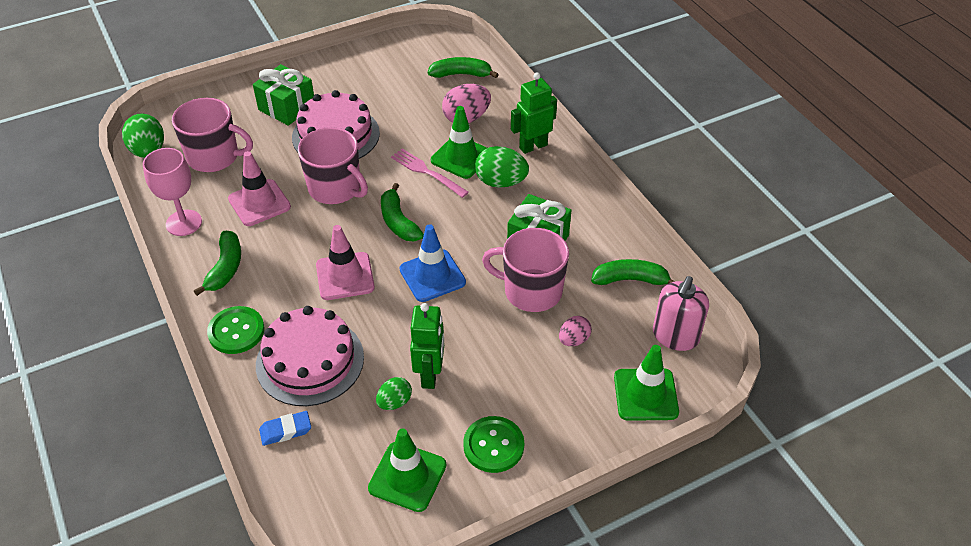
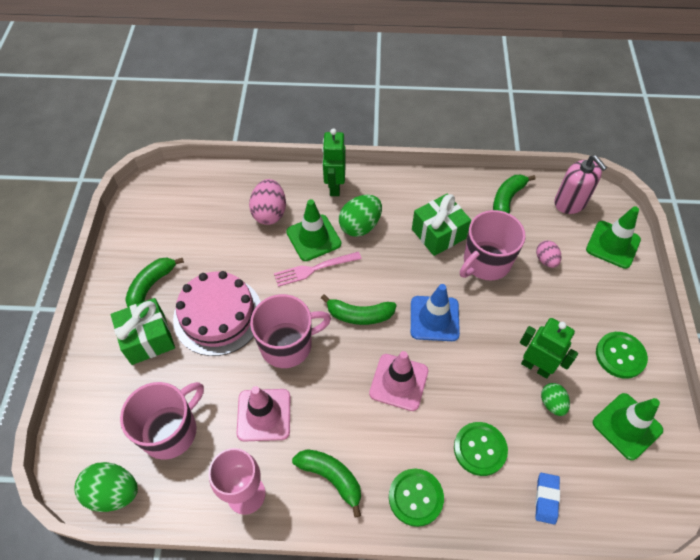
camera: 60 degrees left, 10 degrees up
(310, 361) = (480, 449): pink cake -> green button
(461, 74) = (212, 191): green banana -> green banana (151, 286)

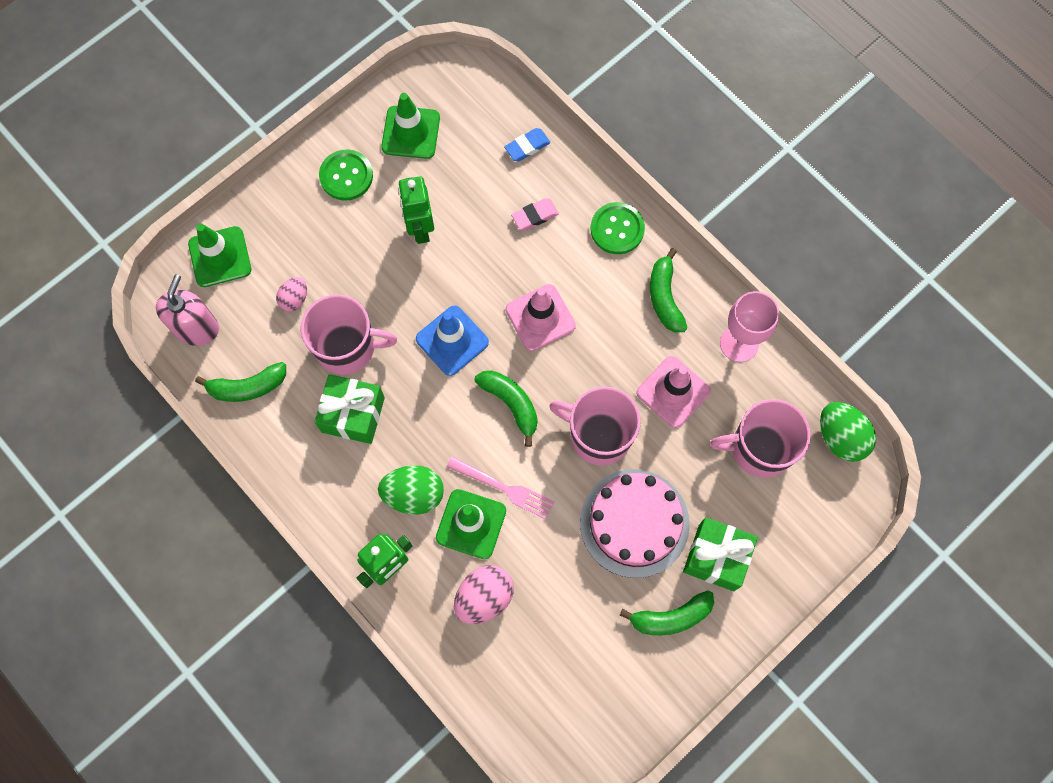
camera: 135 degrees left, 15 degrees up
(480, 449) = (535, 216): green button -> pink eraser
(552, 403) = (443, 194): green egg -> none

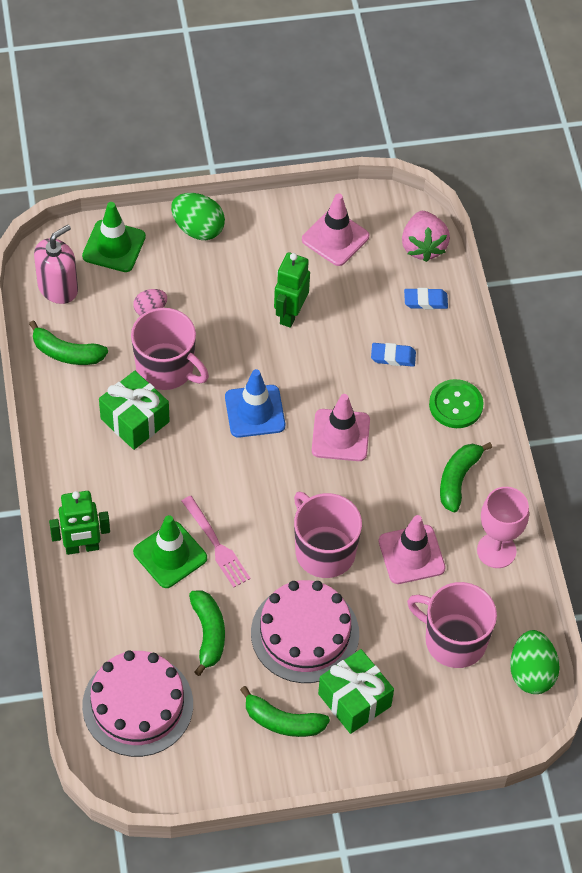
camera: 30 degrees right, 15 degrees down
(346, 176) = (258, 242): green button -> none
(411, 132) = (335, 238): green traffic cone -> pink traffic cone
(414, 494) = (140, 506): green egg -> green egg (198, 229)
(484, 597) = (141, 615): pink egg -> none
(491, 96) = (423, 246): none -> pink strawberry
(511, 404) = (268, 486): green banana -> green banana (208, 634)
(535, 216) = (393, 357): pink eraser -> blue eraser
(539, 684) = (137, 705): none -> pink cake

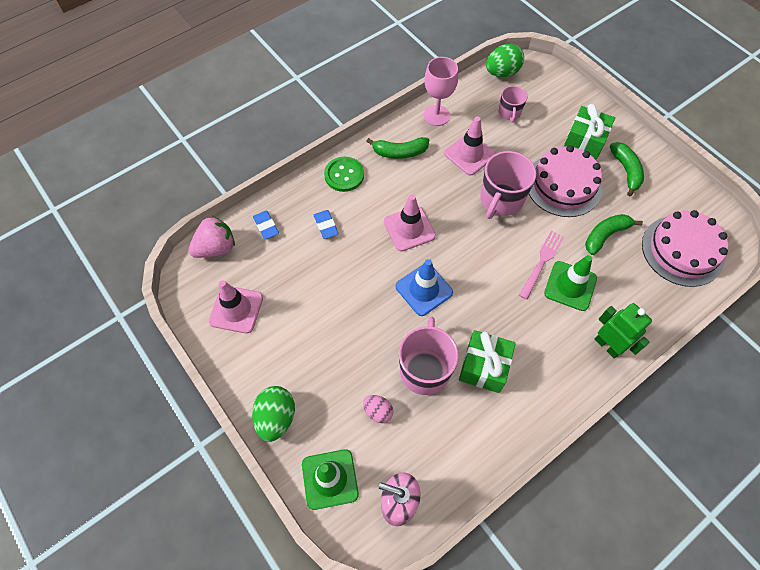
camera: 115 degrees left, 5 degrees up
(66, 353) = (457, 455): green banana -> none
(290, 314) = (325, 307): green robot -> none
(454, 640) = (509, 113): pink mug -> pink mug, size x0.56

